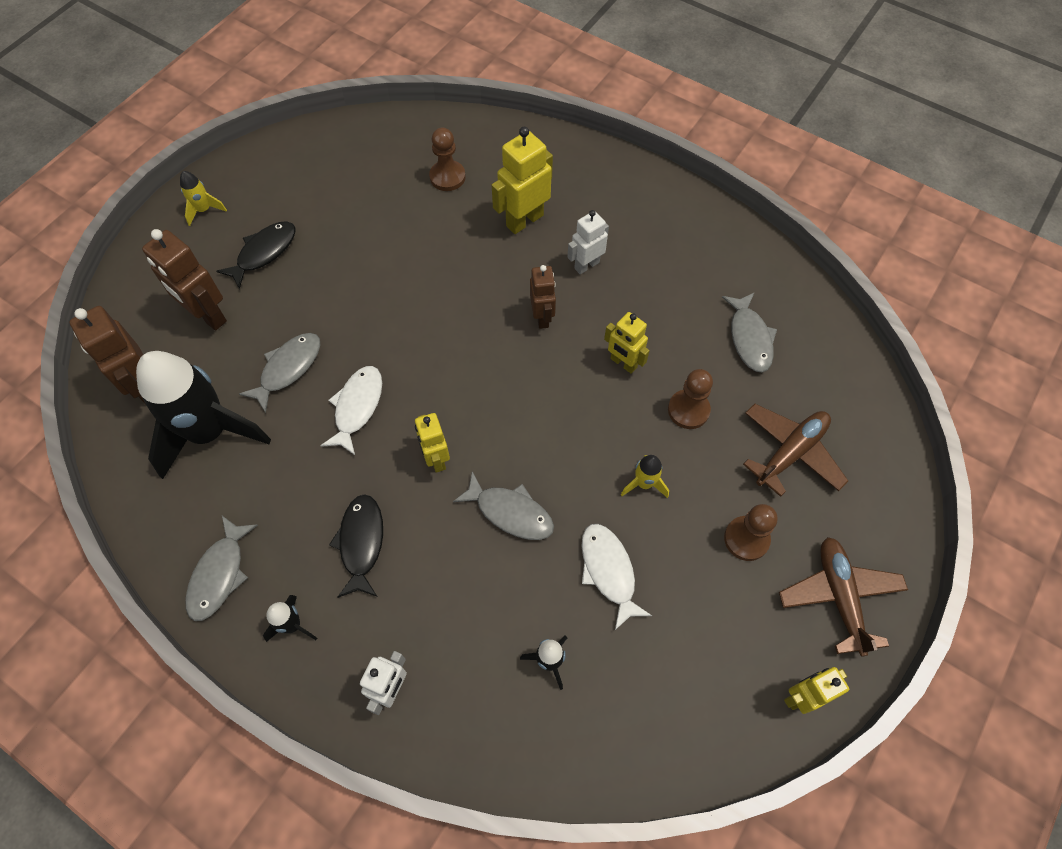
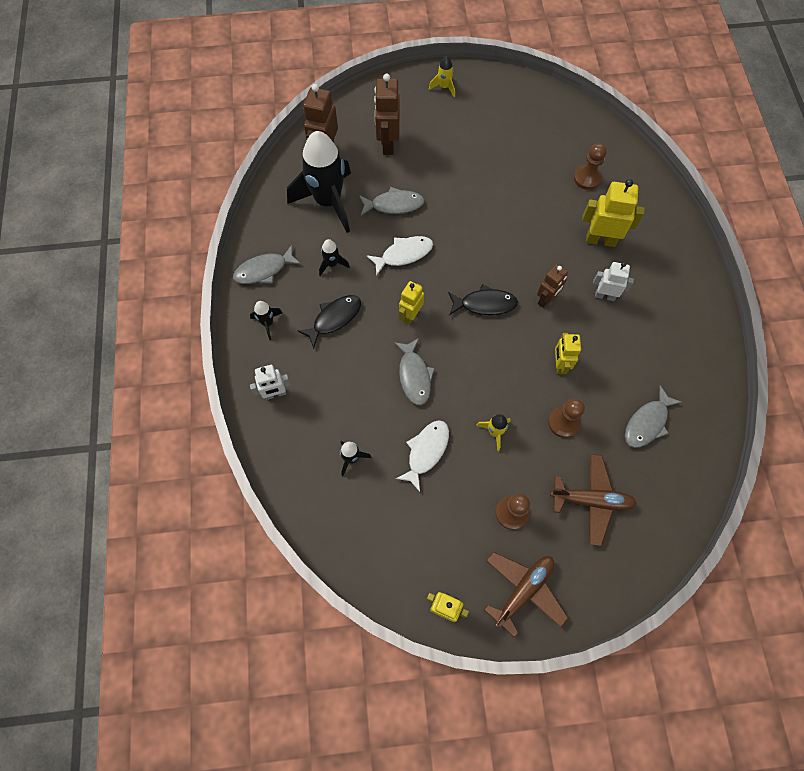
camera: 50 degrees right, 5 degrees up
(264, 253) = (447, 135): black fish -> black fish (485, 304)
(291, 491) = (332, 264): none -> black rocket

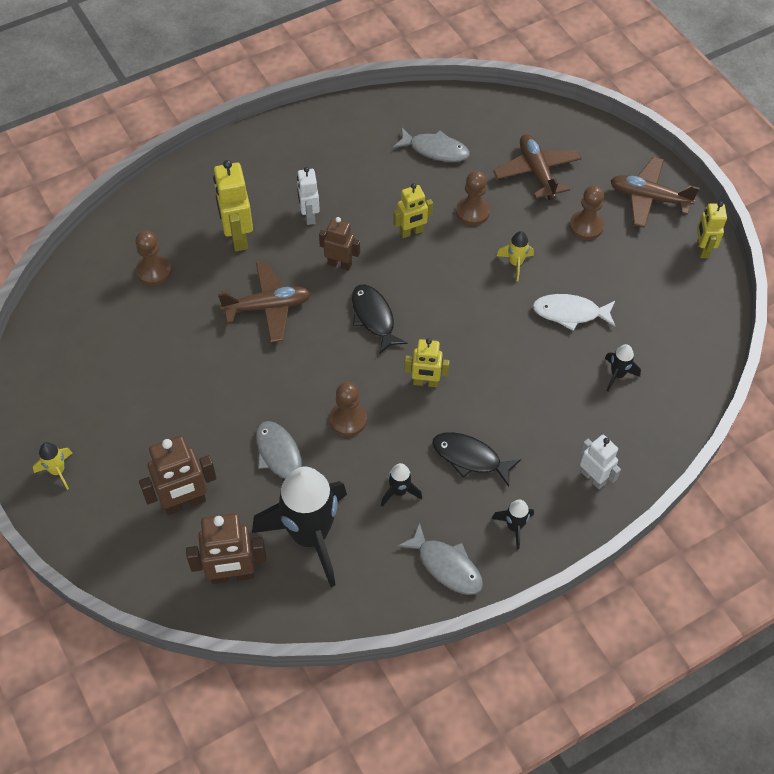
camera: 115 degrees left, 10 degrees down
(403, 254) = (348, 419): white fish -> brown pawn
(414, 376) = (495, 352): grey fish -> none
(524, 238) = (268, 307): none -> brown plane

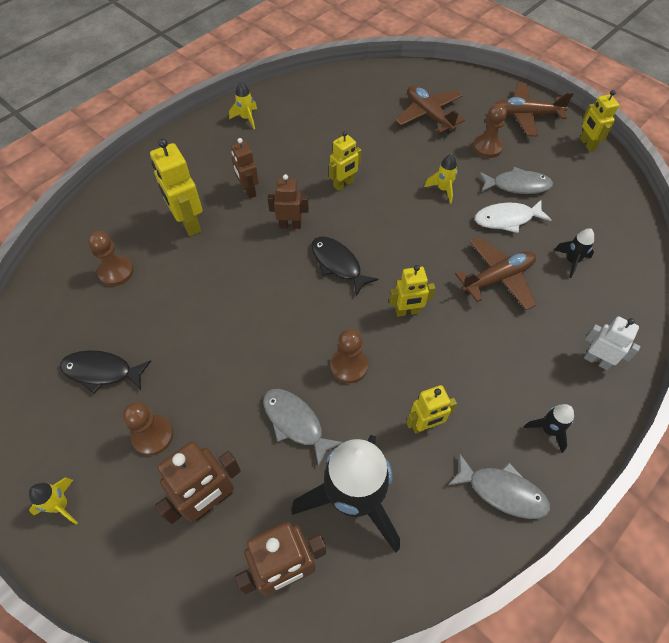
camera: 15 degrees left, 0 degrees up
(268, 307) = (236, 279): brown plane -> brown plane (497, 278)
(309, 216) = (248, 190): white robot -> brown robot
(333, 130) = (246, 118): none -> yellow rocket
(399, 491) = (425, 425): black rocket -> yellow robot
(435, 150) = (338, 116): grey fish -> grey fish (517, 185)
(470, 458) = (478, 372): black fish -> black fish (102, 371)
(472, 212) = (389, 156): brown pawn -> brown pawn (153, 436)

